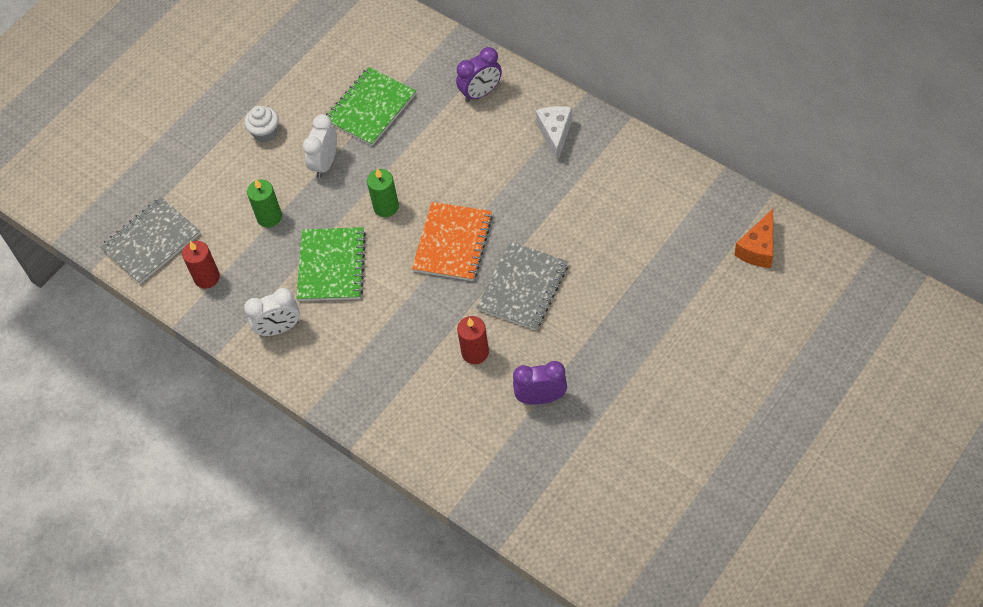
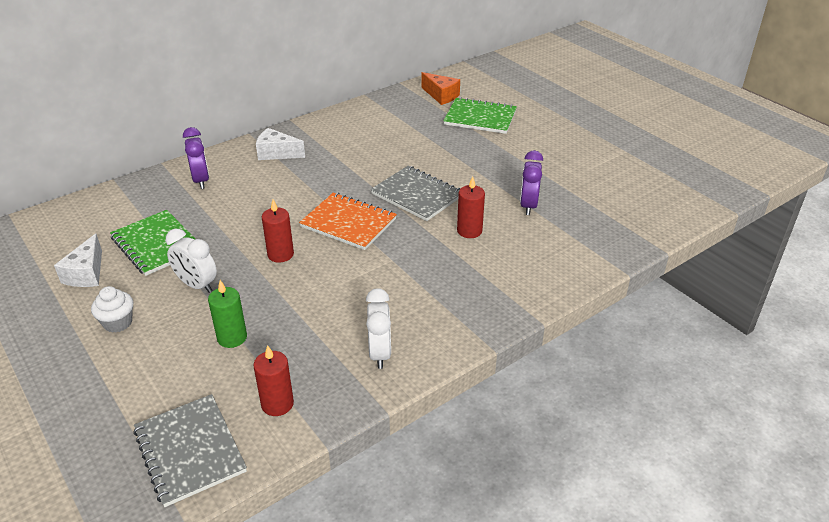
camera: 80 degrees left, 20 degrees down
(317, 80) = (86, 273): none -> white cheese
(331, 266) = (325, 301): green notebook -> green notebook (480, 118)
(386, 207) = (280, 254): green candle -> red candle

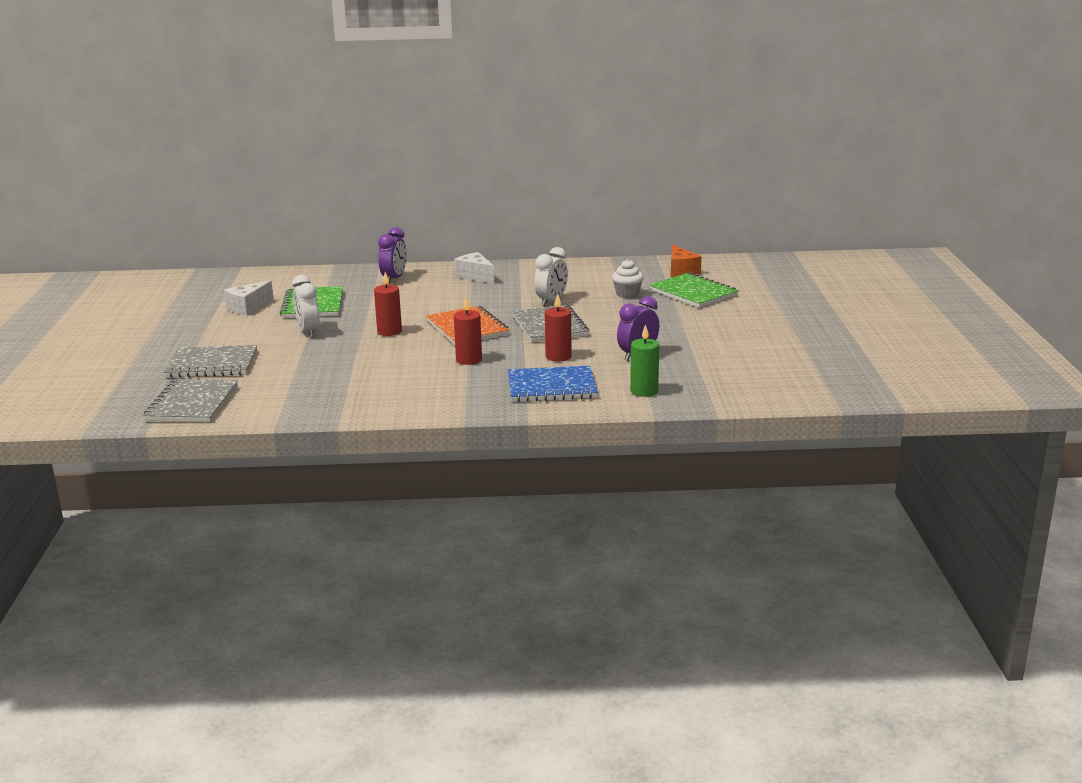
camera: 35 degrees right, 15 degrees down
(118, 323) = (233, 336): white cupcake -> white cupcake (627, 294)
(142, 377) = (212, 364): none -> grey notebook
(232, 337) = (292, 363): green candle -> green candle (644, 391)
(277, 404) = (274, 401): red candle -> red candle (469, 360)
(380, 353) = (378, 399): white clock -> white clock (551, 301)
(509, 271) = (551, 387): none -> blue notebook

